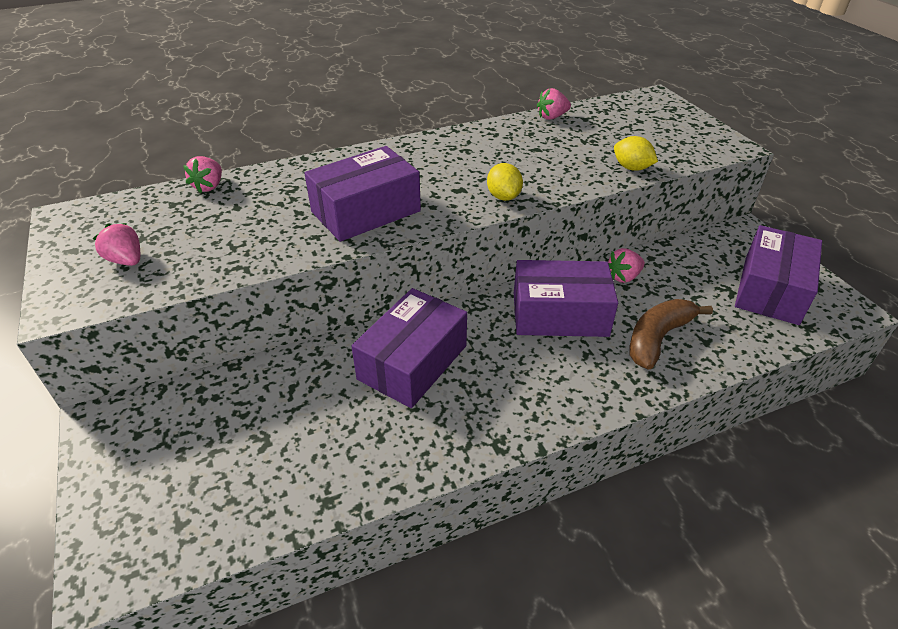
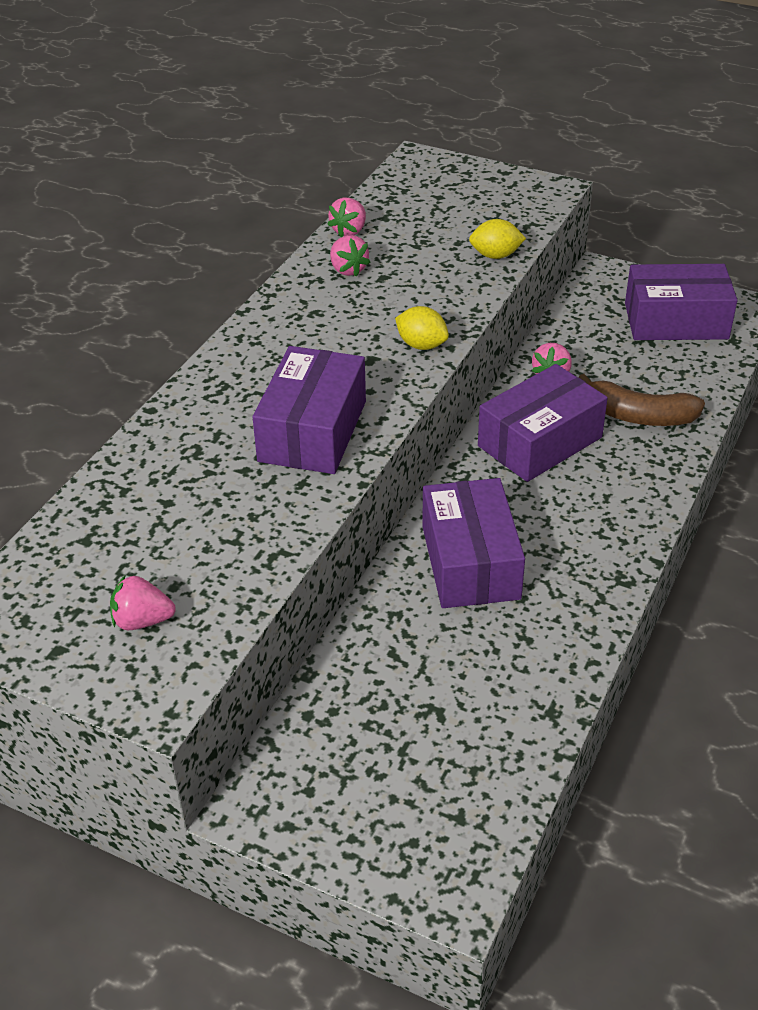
camera: 40 degrees left, 0 degrees up
(209, 186) = (94, 499): pink strawberry -> pink strawberry (348, 269)
(657, 338) = (639, 416): brown banana -> brown banana turned 75 degrees counterclockwise
(771, 290) = (676, 321): purple box -> purple box turned 75 degrees counterclockwise

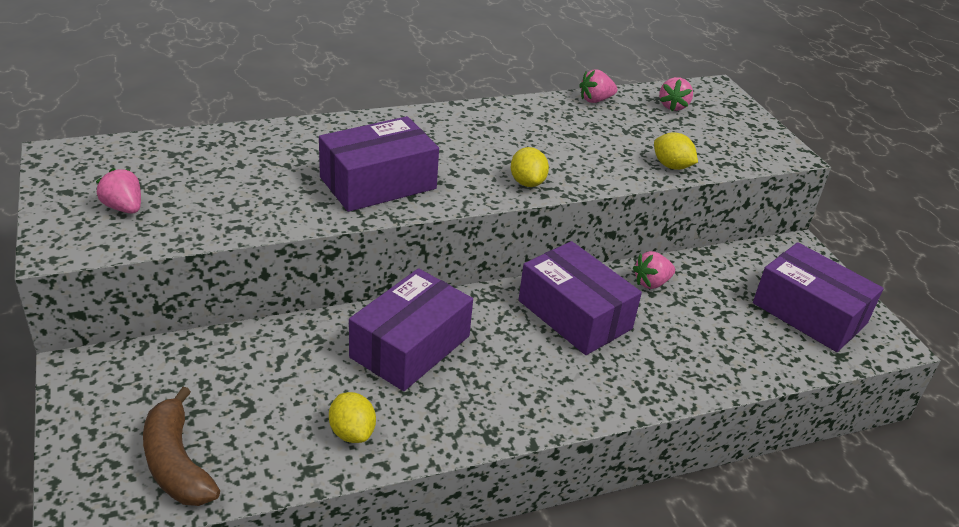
camera: 40 degrees right, 5 degrees down
(348, 269) = (556, 118): pink strawberry -> pink strawberry (673, 106)
(536, 660) = (352, 432): none -> yellow lemon
(539, 441) = (575, 314): purple box -> purple box turned 45 degrees clockwise
(639, 416) = (675, 350): brown banana -> brown banana (176, 463)

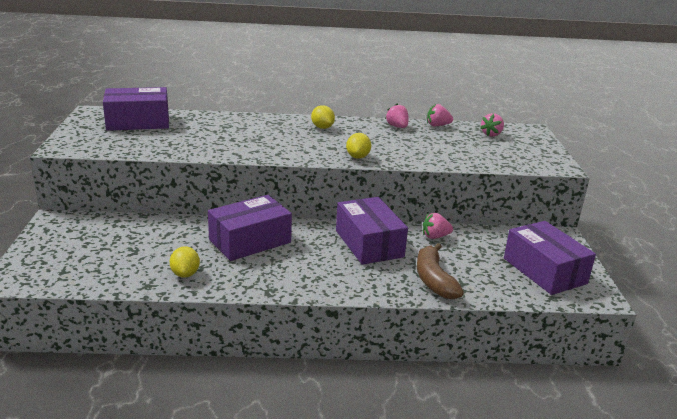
camera: 20 degrees right, 10 degrees down
(124, 208) = (108, 137): pink strawberry -> pink strawberry (397, 127)
(176, 463) = (76, 268): brown banana -> brown banana (433, 280)
(378, 183) = (262, 145): purple box -> purple box (138, 122)
(671, 166) = (465, 162): yellow lemon -> yellow lemon (322, 127)

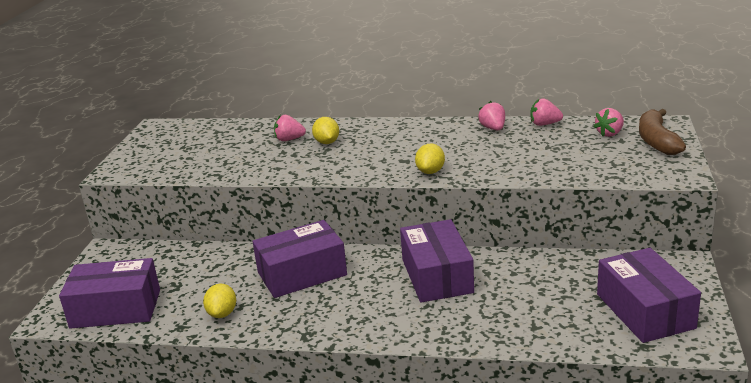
camera: 15 degrees right, 0 degrees up
(138, 122) = (199, 137): purple box -> purple box (116, 309)
(322, 127) = (402, 134): yellow lemon -> yellow lemon (327, 142)
(433, 280) = (500, 322): brown banana -> brown banana (656, 141)
(435, 236) = (520, 266): pink strawberry -> pink strawberry (289, 139)

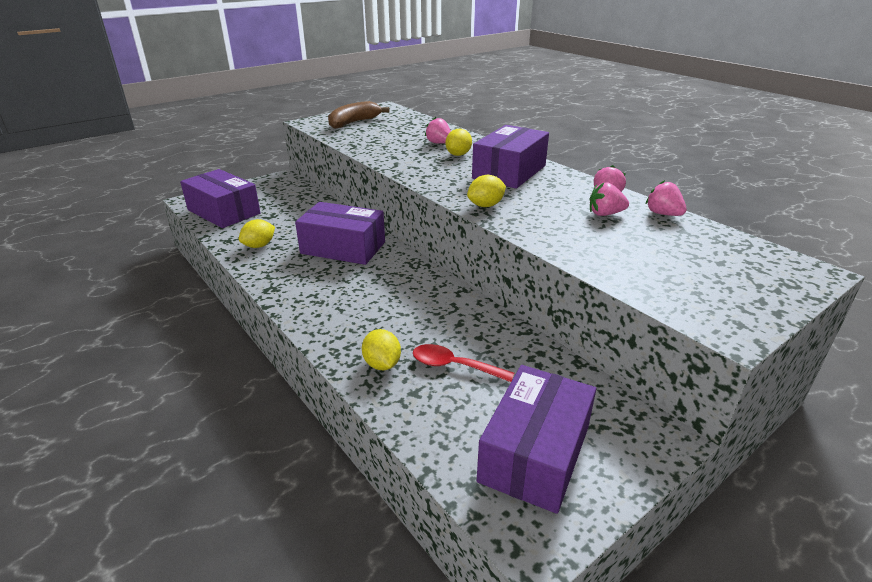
camera: 40 degrees right, 5 degrees up
(437, 276) = (419, 302): purple box -> purple box (509, 172)
(486, 326) = (382, 364): none -> yellow lemon
(529, 298) = (454, 366): none -> red spoon
(610, 133) = (719, 250): pink strawberry -> pink strawberry (605, 214)
(656, 141) = (764, 282): brown banana -> brown banana (353, 123)

